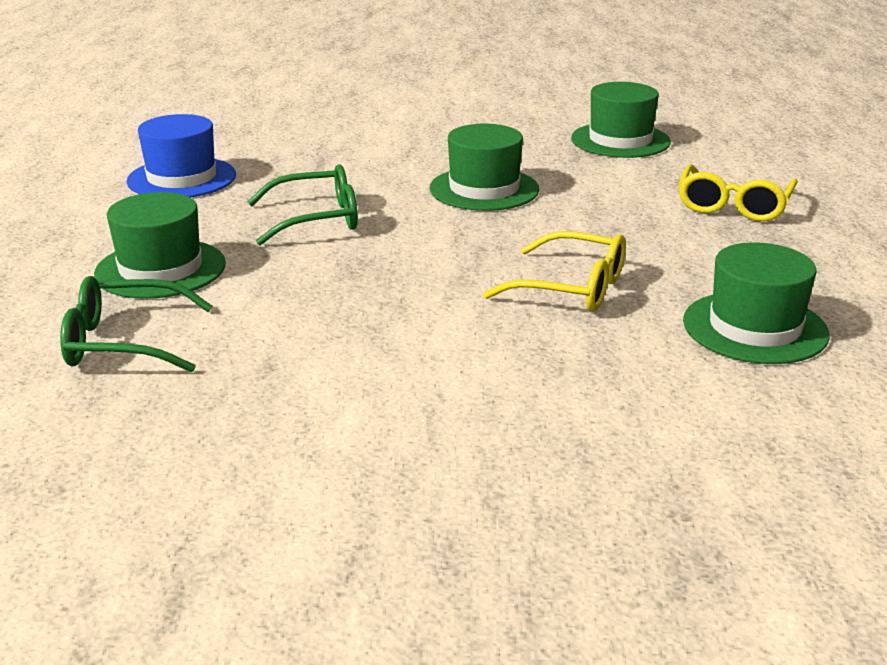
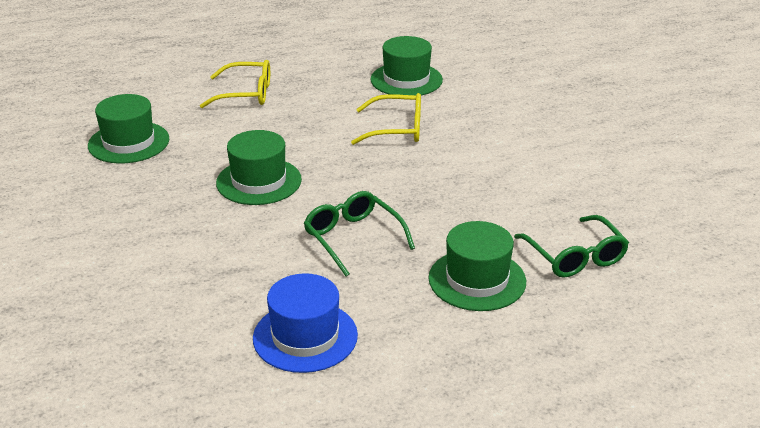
camera: 110 degrees left, 5 degrees up
(571, 288) = (396, 129): yellow glasses -> yellow glasses turned 90 degrees clockwise

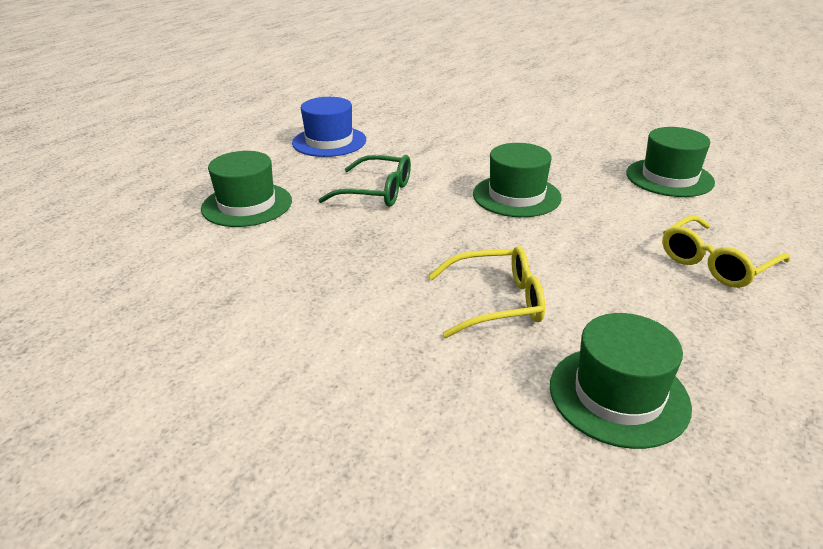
camera: 140 degrees right, 0 degrees up
(396, 129) = (496, 302): yellow glasses -> yellow glasses turned 150 degrees counterclockwise
(575, 256) = (170, 253): green glasses -> none

